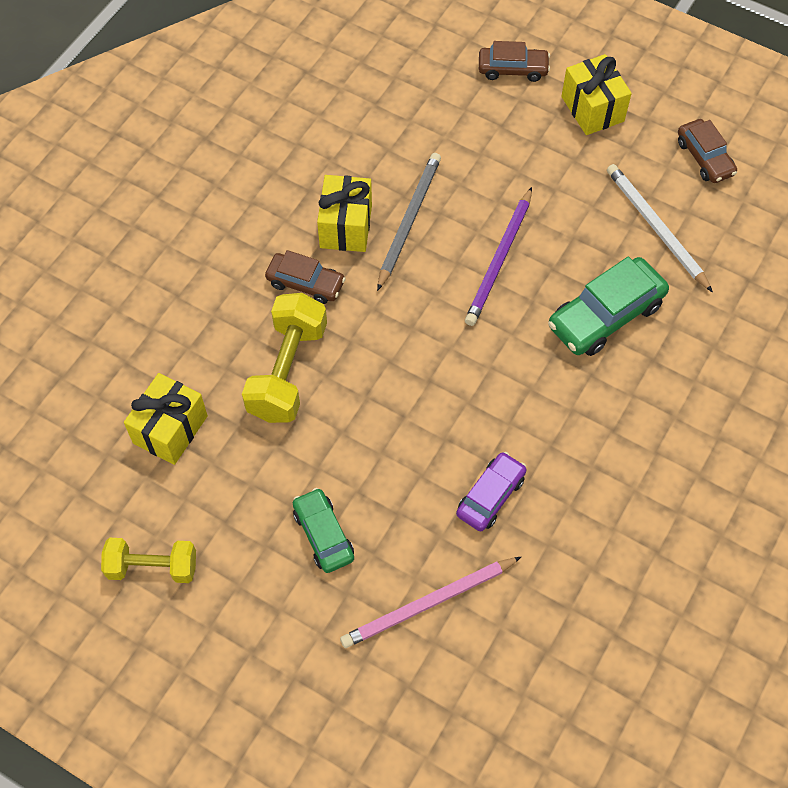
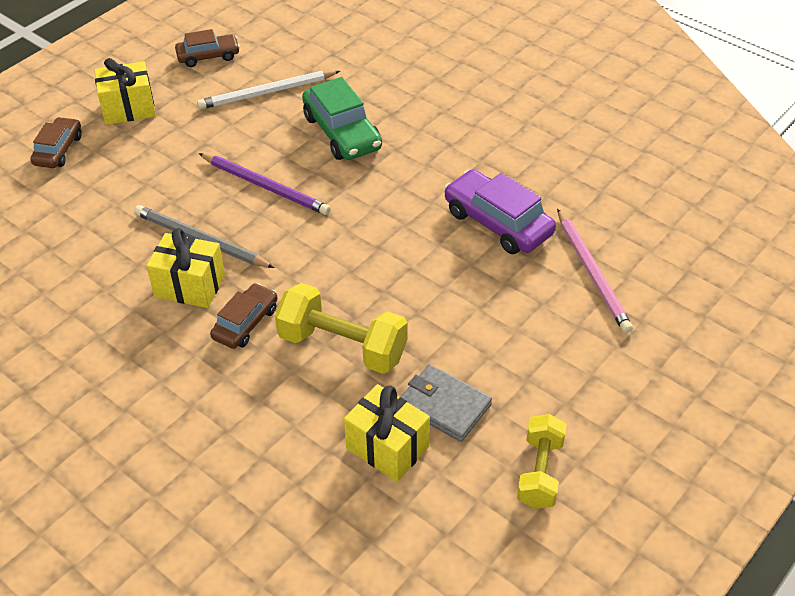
camera: 80 degrees left, 15 degrees down
(224, 472) = (444, 405): none -> grey wallet
(323, 535) = (520, 336): green car -> none
(490, 496) = (498, 222): purple car -> purple car, size x1.59

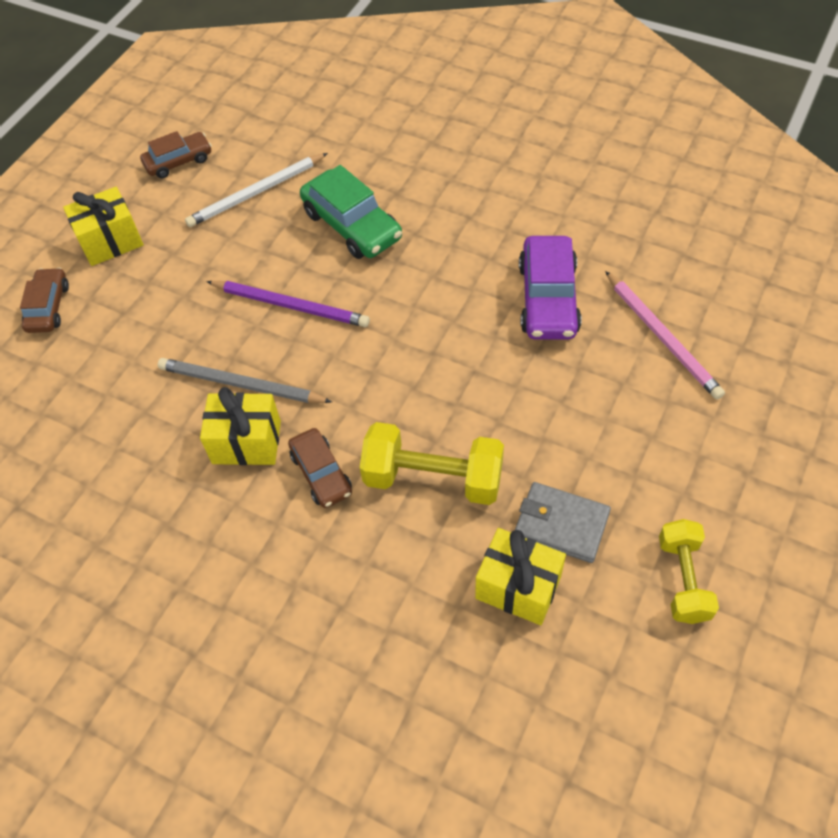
camera: 10 degrees left, 10 degrees up
(245, 323) = (321, 473): brown car -> brown car turned 135 degrees clockwise
(498, 222) = (548, 298): purple car -> purple car turned 120 degrees counterclockwise

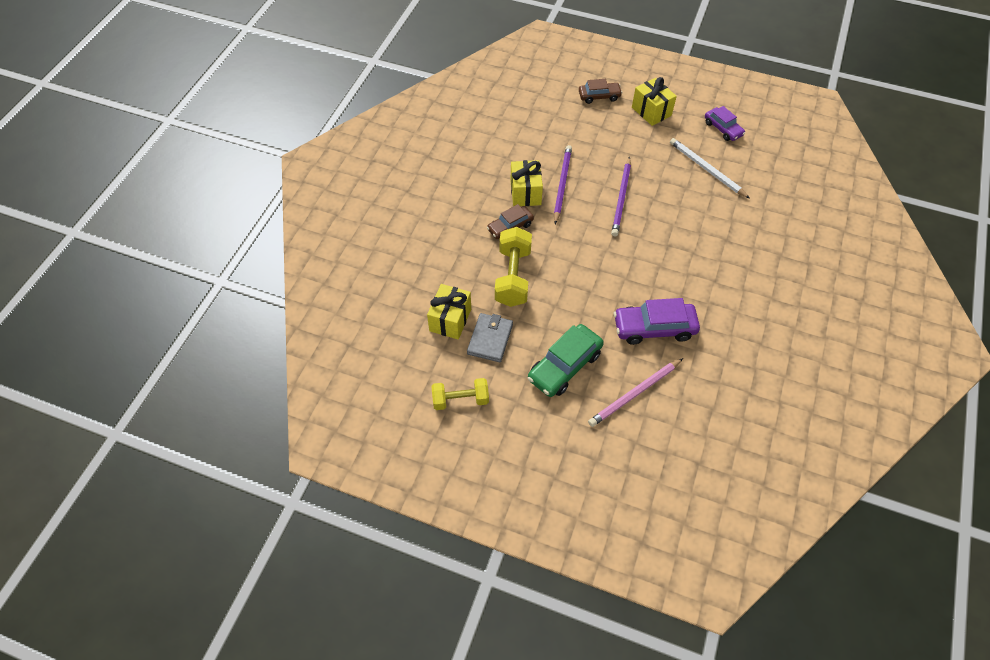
camera: 80 degrees right, 0 degrees up
(178, 161) = (723, 129): brown car -> purple car
(241, 384) = (562, 184): grey pencil -> purple pencil
(352, 225) = (692, 220): green car -> green car (564, 366)

